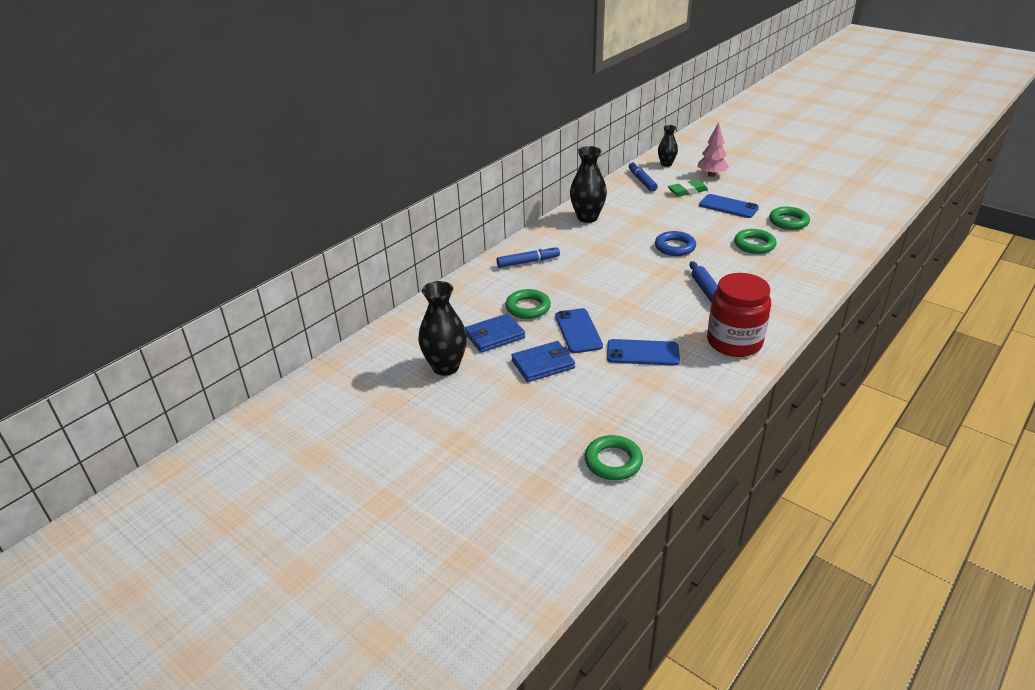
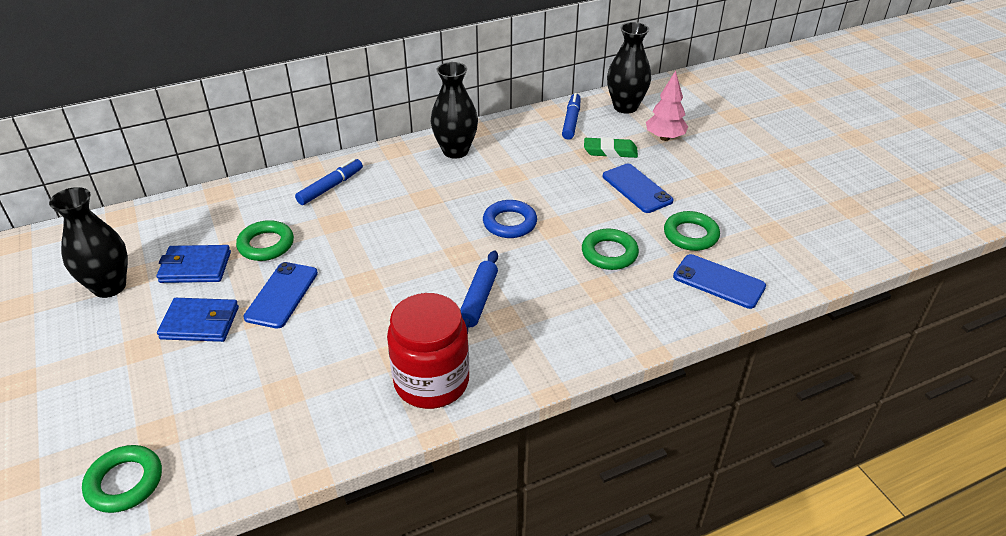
camera: 25 degrees right, 5 degrees up
(528, 262) = (330, 187): blue marker -> blue marker turned 60 degrees counterclockwise
(643, 353) = (315, 352): blue phone -> blue phone (718, 281)
(666, 164) = (625, 107): black vase -> black vase, size x1.65

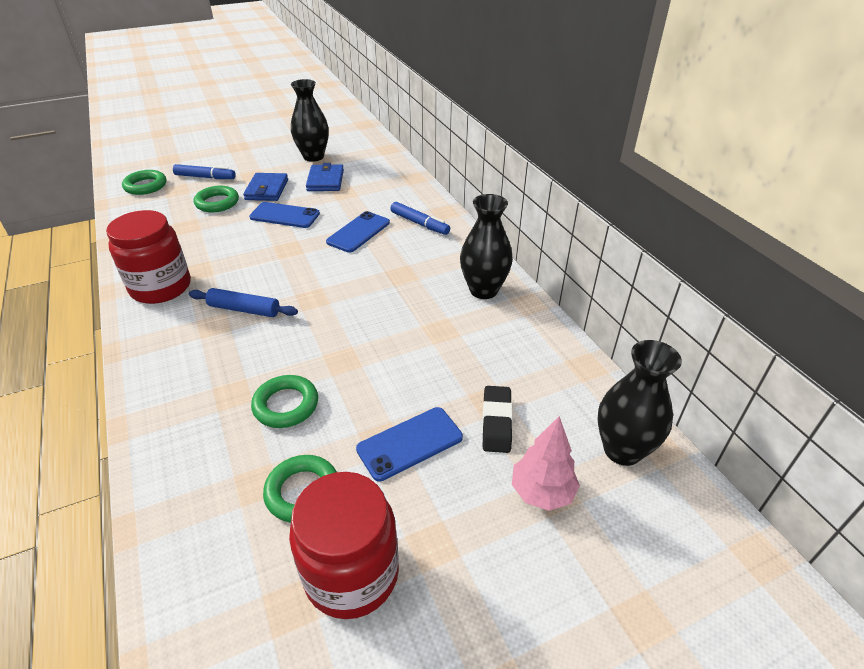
camera: 90 degrees right, 0 degrees up
(266, 245) = (345, 203): green ring -> green ring (217, 203)
(509, 223) = (353, 329): blue ring -> none
(571, 121) = (566, 386): blue marker -> blue marker (205, 177)
(610, 151) = (496, 422): green eraser -> black eraser
(718, 281) = (204, 509): blue phone -> blue phone (358, 232)
(743, 209) = (351, 573): none -> red jar

